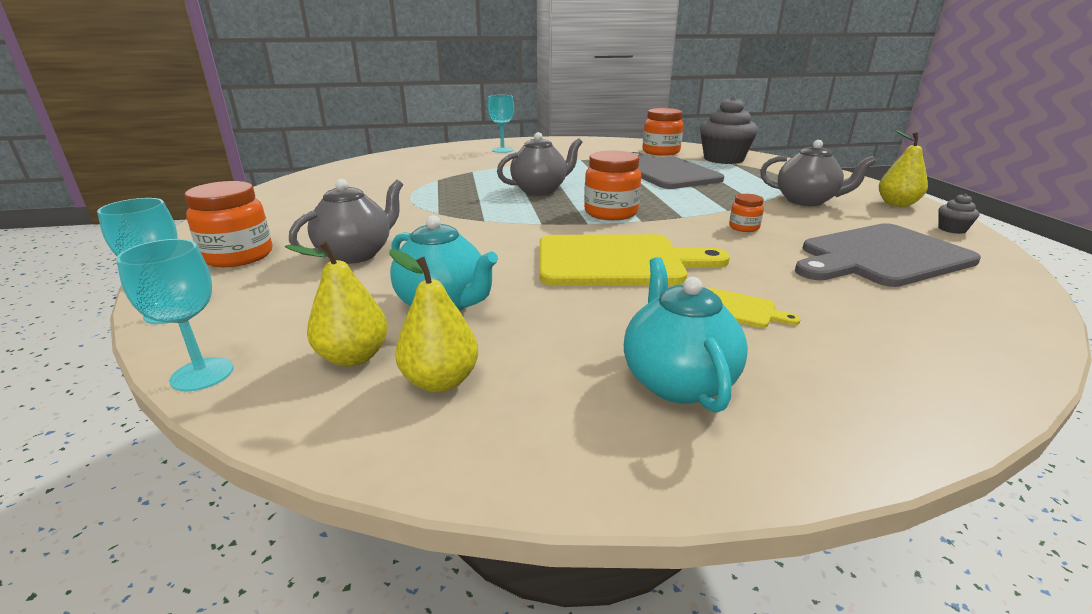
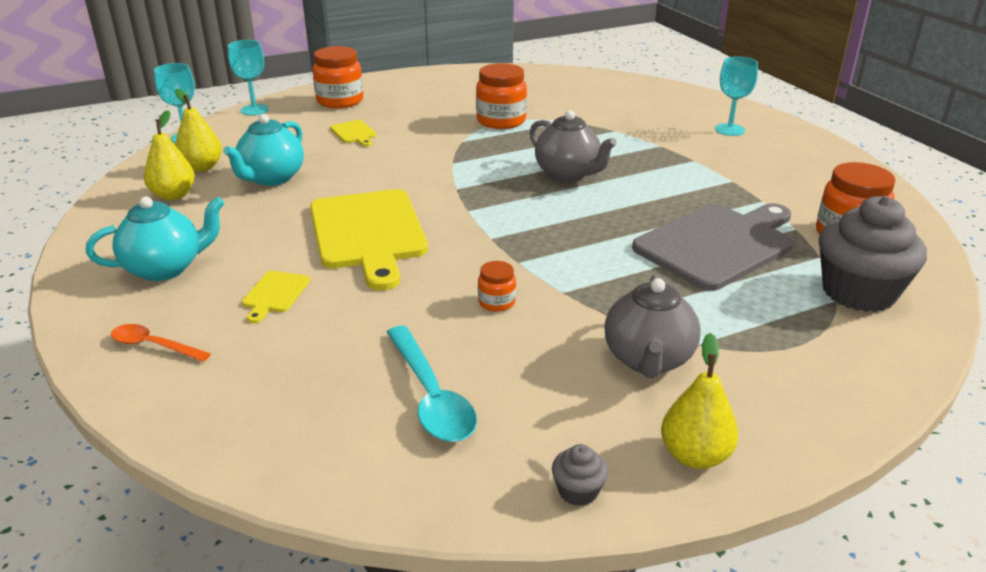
camera: 75 degrees right, 5 degrees up
(356, 254) = (354, 133): grey teapot -> yellow cutting board
(611, 213) = (507, 219): orange jar -> orange jar (501, 121)
(867, 384) = (153, 345): none -> orange spoon
(881, 256) = (431, 396): grey cutting board -> turquoise spoon

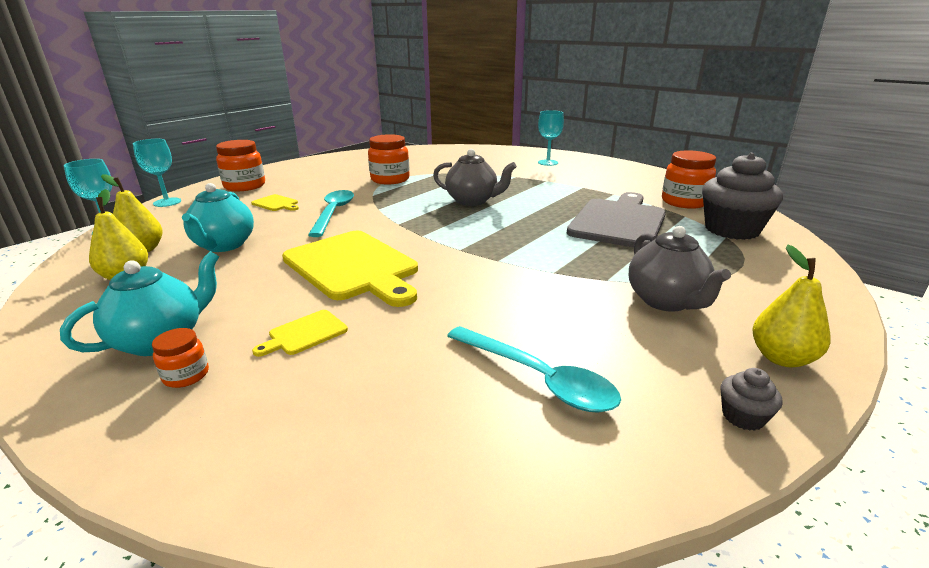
camera: 25 degrees left, 5 degrees down
(153, 345) = (200, 419): orange spoon -> none
(275, 294) = (305, 333): yellow cutting board -> yellow cutting board turned 60 degrees clockwise
(401, 158) = (333, 213): none -> turquoise spoon
(496, 302) = (512, 291): orange jar -> orange jar (186, 375)

